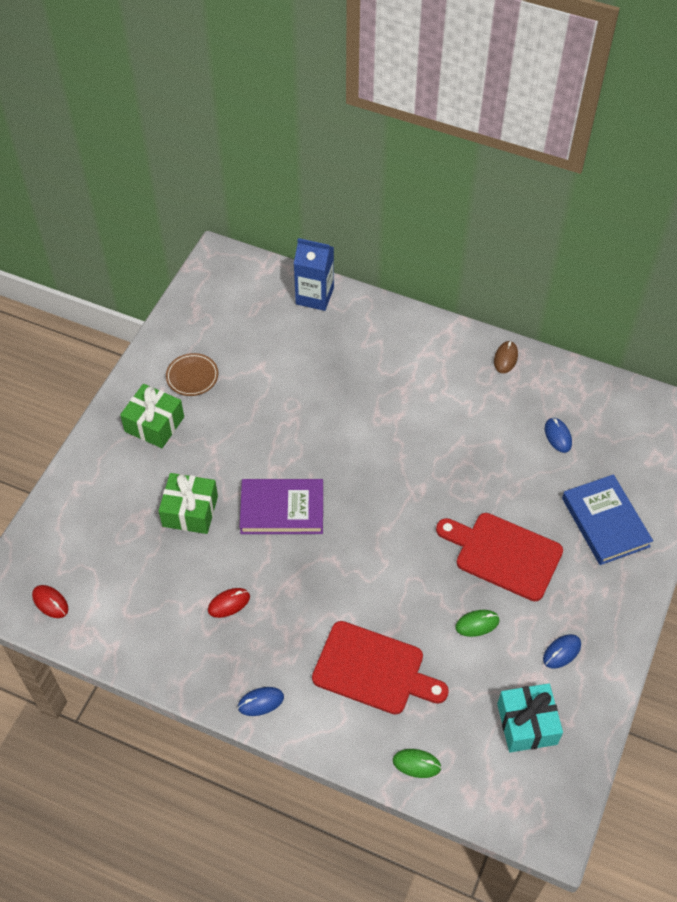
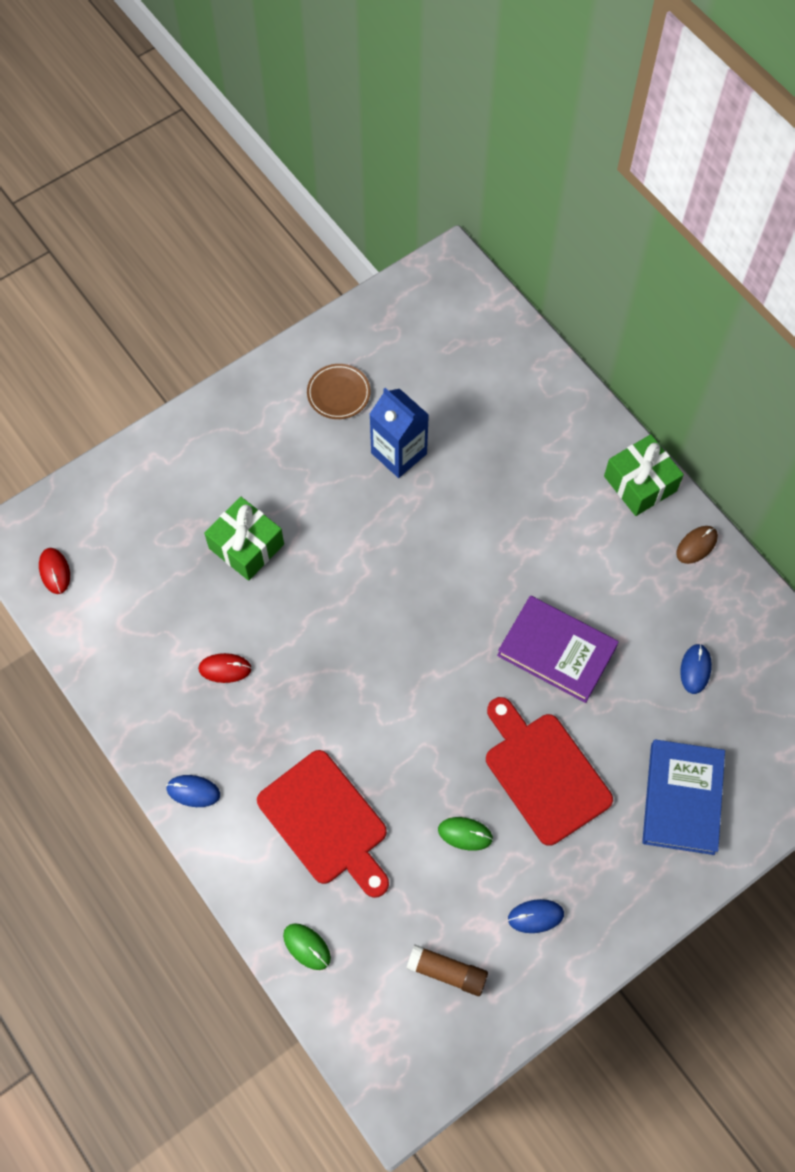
camera: 30 degrees right, 10 degrees up
(154, 424) = (268, 429): green gift -> green gift (640, 483)
(282, 509) = (341, 594): purple book -> purple book (556, 651)
(314, 296) = (527, 362): blue carton -> blue carton (399, 453)
(527, 724) = (447, 972): turquoise gift -> brown glue stick

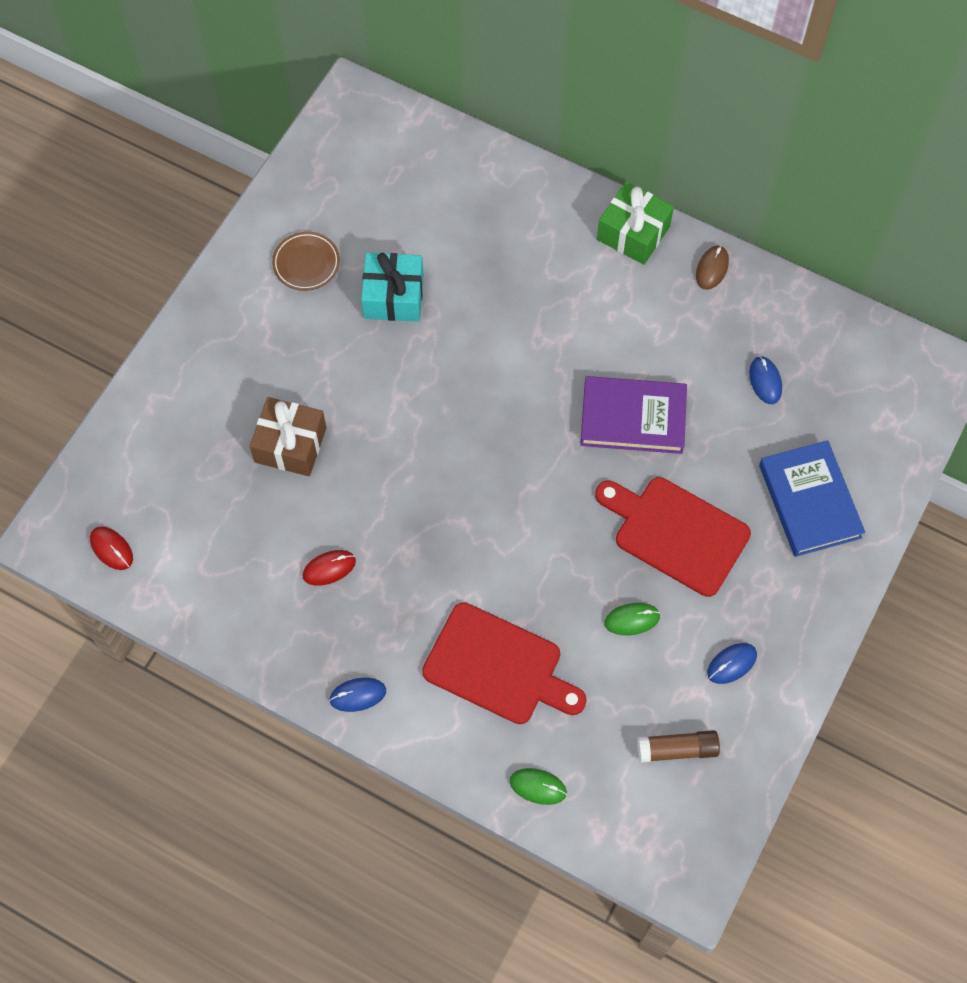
camera: 25 degrees left, 0 degrees up
(246, 546) = (290, 445): green gift -> brown gift
(399, 453) = (393, 296): blue carton -> turquoise gift

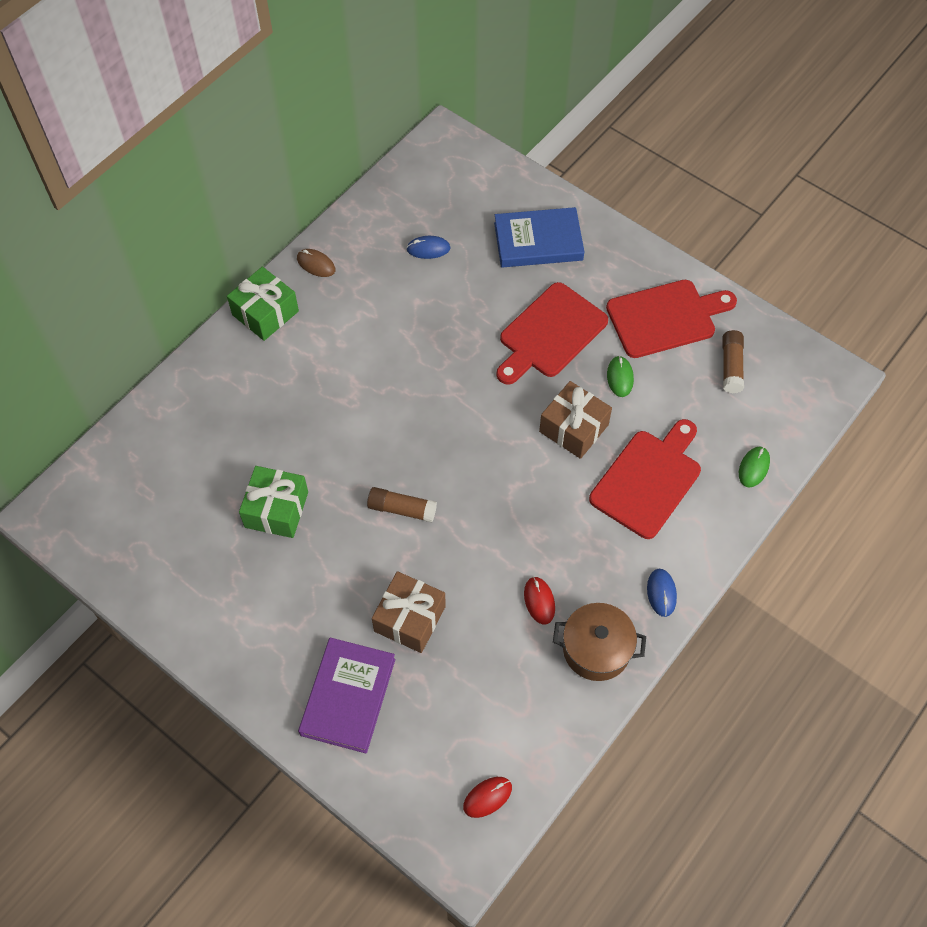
camera: 80 degrees left, 5 degrees down
(282, 634) = (596, 649): none -> brown pot
(306, 263) = (219, 580): brown plate -> none
(393, 296) = (276, 509): turquoise gift -> green gift
(415, 415) = (402, 509): none -> brown glue stick
(551, 576) = (573, 428): none -> brown gift
(633, 418) = (441, 345): purple book -> purple book (348, 697)
(731, 664) = (665, 317): blue mouse -> red cutting board

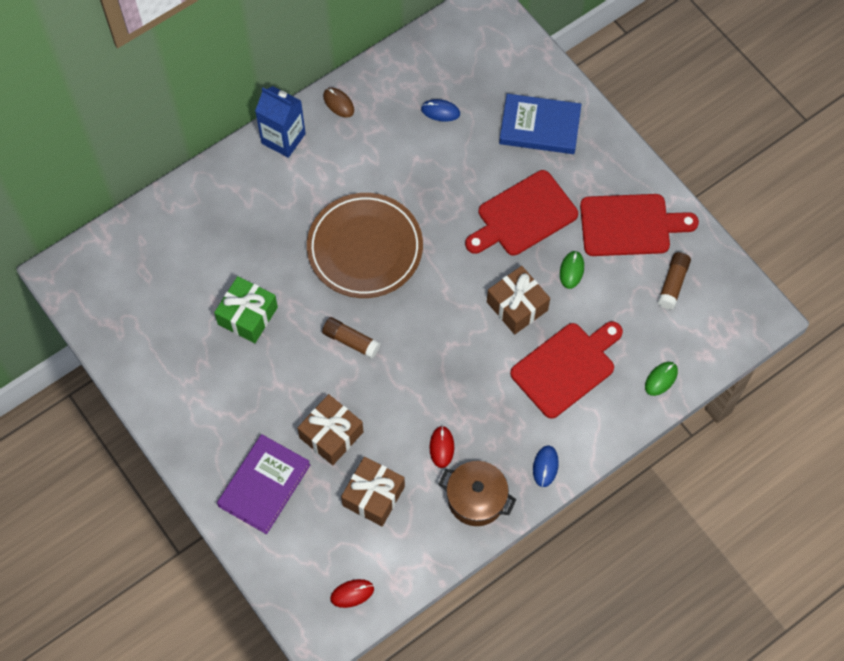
camera: 15 degrees right, 5 degrees up
(265, 313) = (283, 138): green gift -> blue carton
(388, 406) = (365, 248): none -> brown plate
(478, 676) = (373, 496): none -> brown gift

